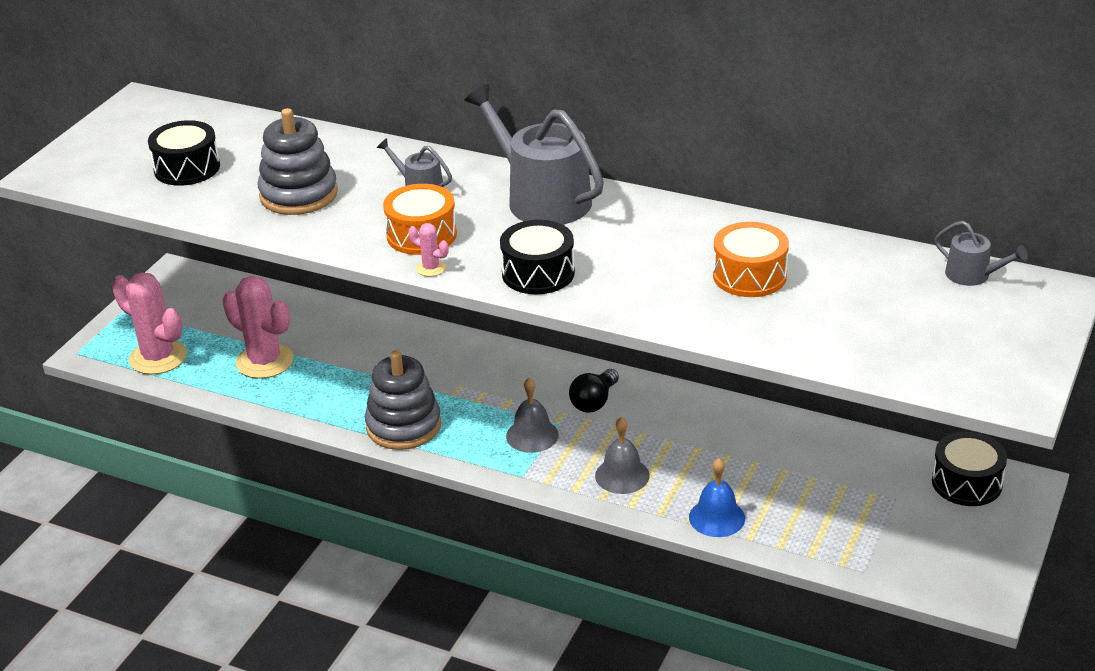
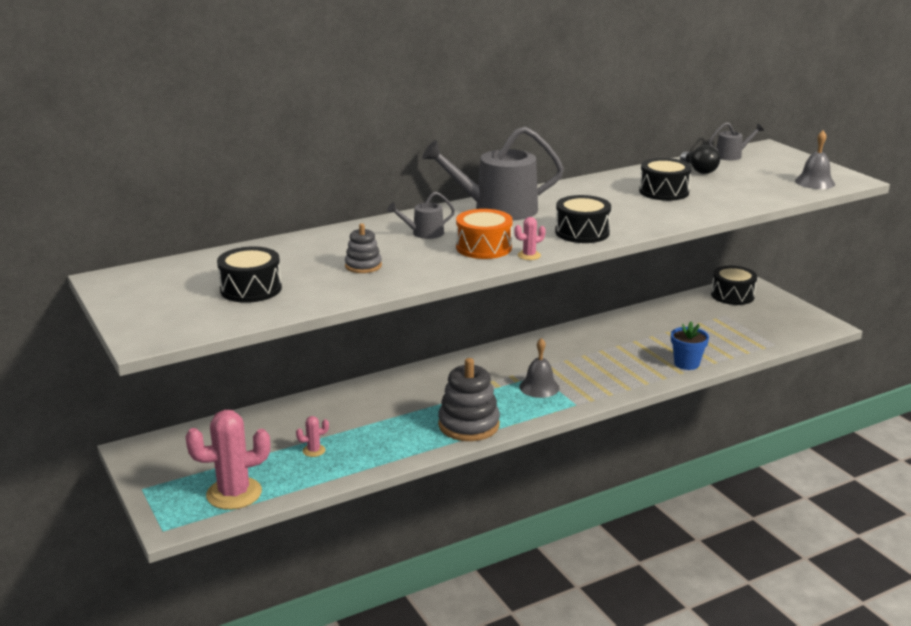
camera: 55 degrees left, 10 degrees down
(265, 361) = (314, 450): pink cactus -> pink cactus, size x0.44
(298, 194) = (363, 266): grey stacking toy -> grey stacking toy, size x0.55
(594, 402) = (533, 357): black light bulb -> black light bulb (699, 170)
(622, 475) = (615, 375): grey bell -> grey bell (815, 182)
(717, 517) = (686, 363): blue bell -> blue flower pot
(749, 276) = (664, 191): orange drum -> black drum

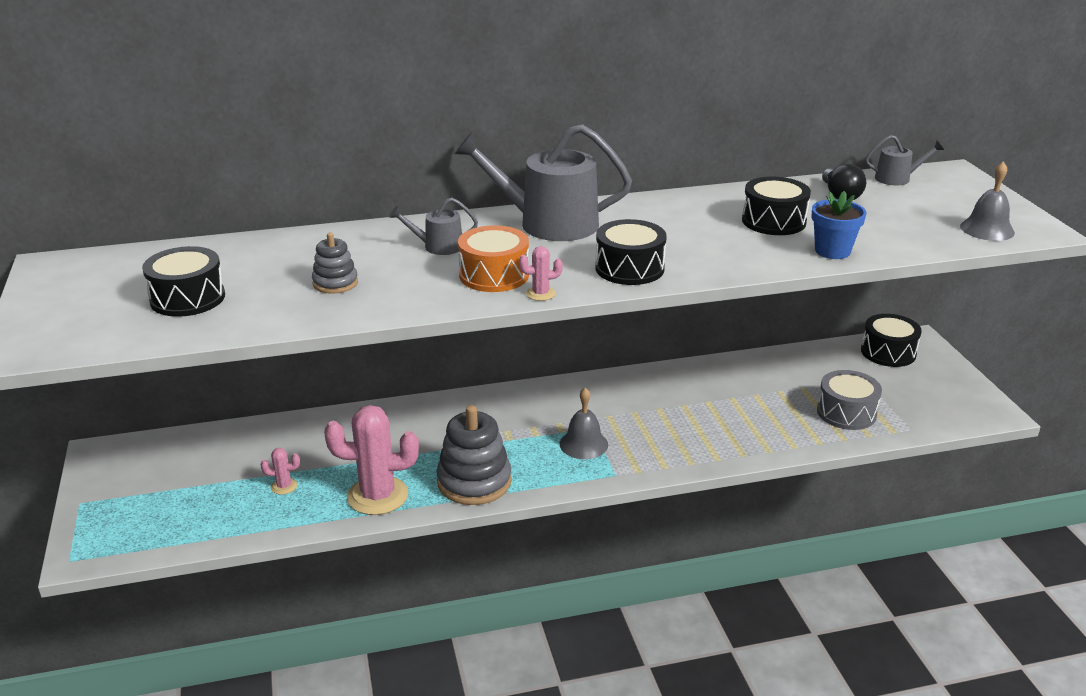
camera: 15 degrees right, 5 degrees up
(234, 493) = (169, 527): pink cactus -> pink cactus (377, 496)
(686, 363) = (782, 439): blue flower pot -> blue flower pot (832, 251)
(723, 339) = (846, 412): none -> grey drum

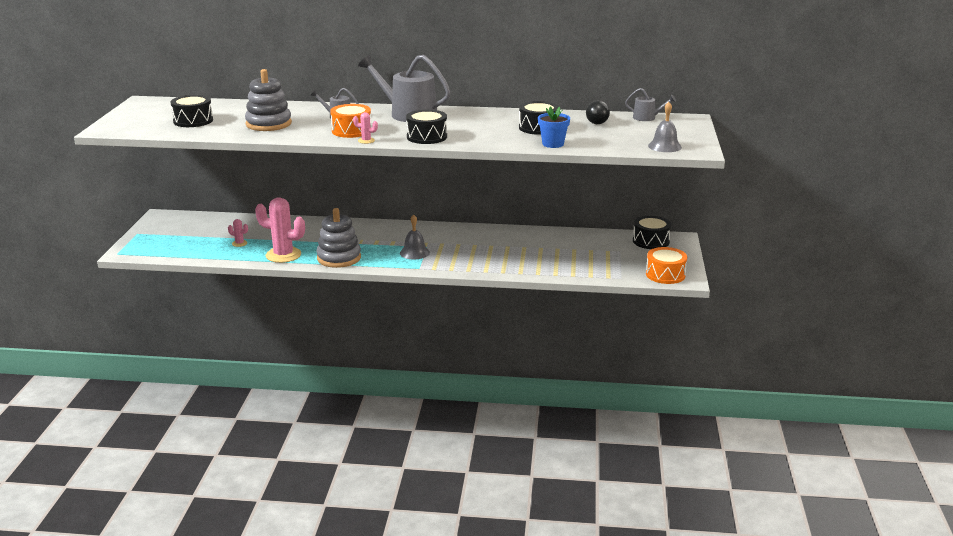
camera: 20 degrees right, 5 degrees down
(335, 283) = (268, 124): grey stacking toy -> grey stacking toy, size x1.83
(846, 412) = (588, 264): grey drum -> none
(961, 410) = (665, 274): none -> orange drum

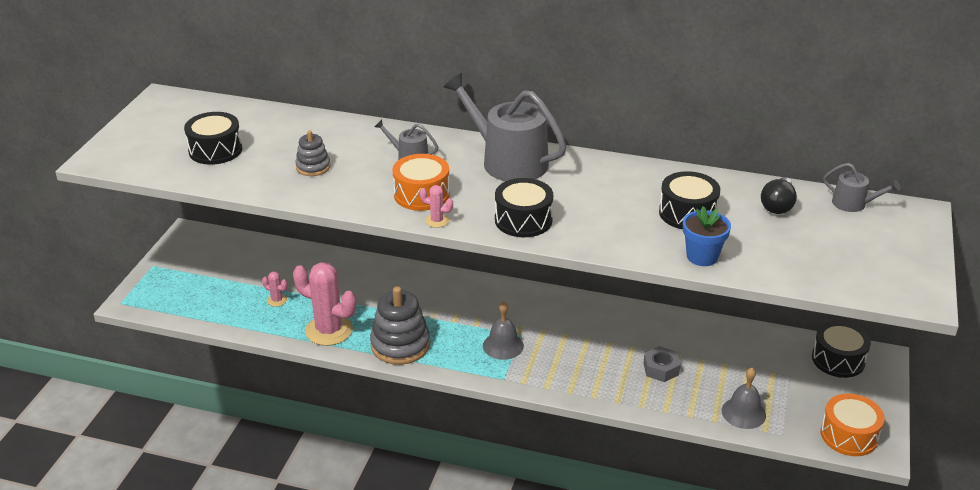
camera: 10 degrees right, 10 degrees up
(268, 124) = (313, 167): grey stacking toy -> grey stacking toy, size x0.55
(530, 255) = (661, 369): none -> grey nut
(664, 146) = (869, 280): grey bell -> grey bell (743, 413)

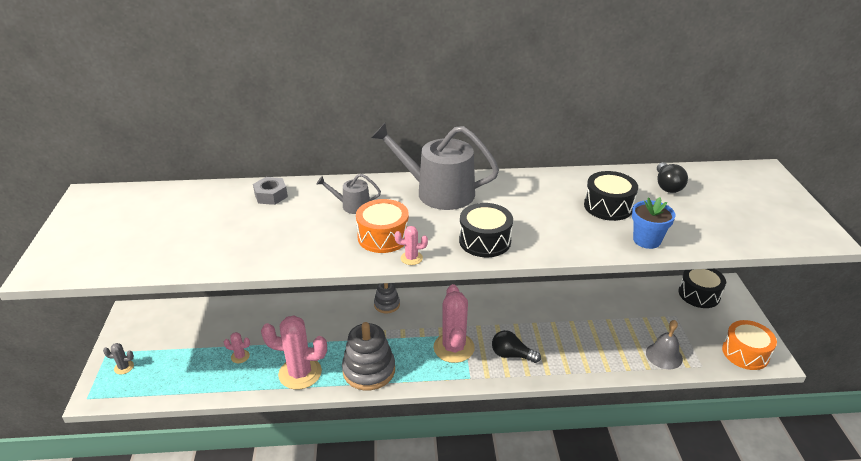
camera: 20 degrees left, 0 degrees up
(163, 283) = (124, 367): none -> grey cactus
(215, 150) = (165, 235): black drum -> none
(313, 167) = (269, 232): grey stacking toy -> grey stacking toy (387, 304)
(503, 345) = (454, 348): grey bell -> pink cactus
(563, 368) = (511, 355): none -> black light bulb
(661, 369) = (584, 335): grey nut -> grey nut (271, 195)
(853, 204) = (717, 173): grey watering can -> none

